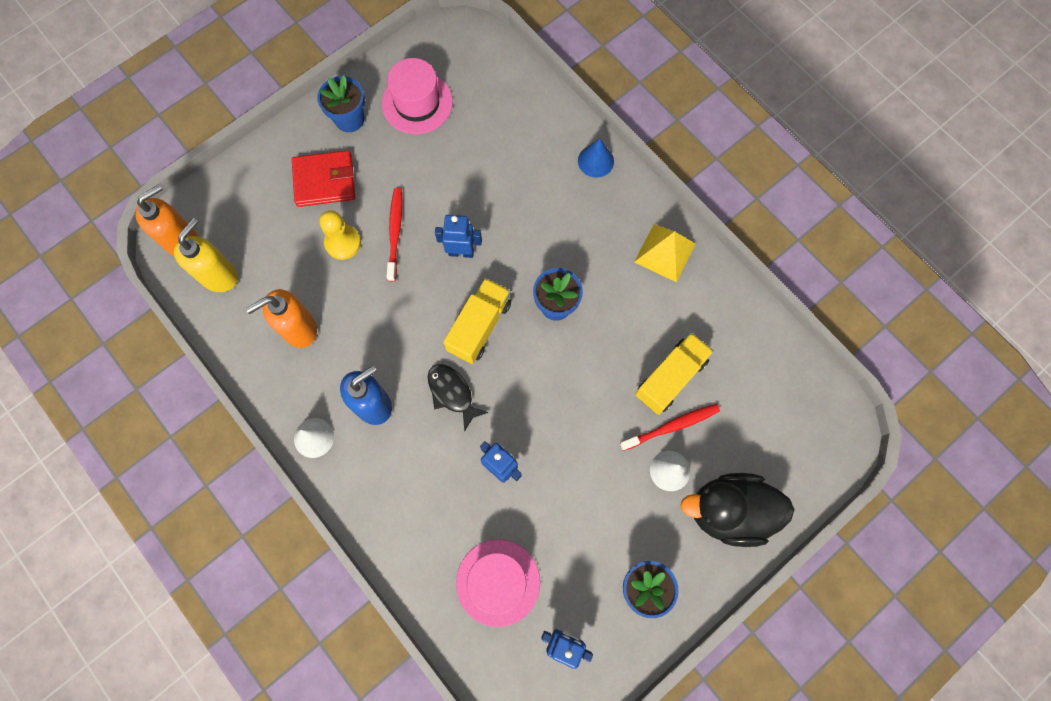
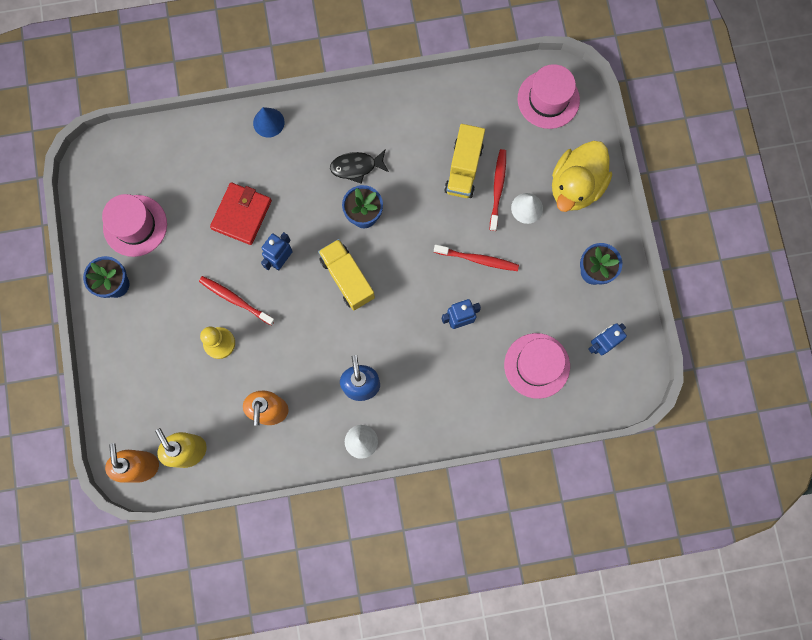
camera: 60 degrees left, 5 degrees up
(324, 181) = (158, 330): red wallet -> red wallet (241, 214)
(452, 393) = (386, 325): black fish -> black fish (356, 167)
(579, 449) = (478, 259): none -> red toothbrush
(665, 252) = (370, 117): yellow pyramid -> none
(670, 378) = (463, 169): yellow truck -> yellow truck turned 150 degrees counterclockwise
(729, 511) = (575, 186): black duck -> yellow duck
(808, 425) = (548, 99): none -> pink hat

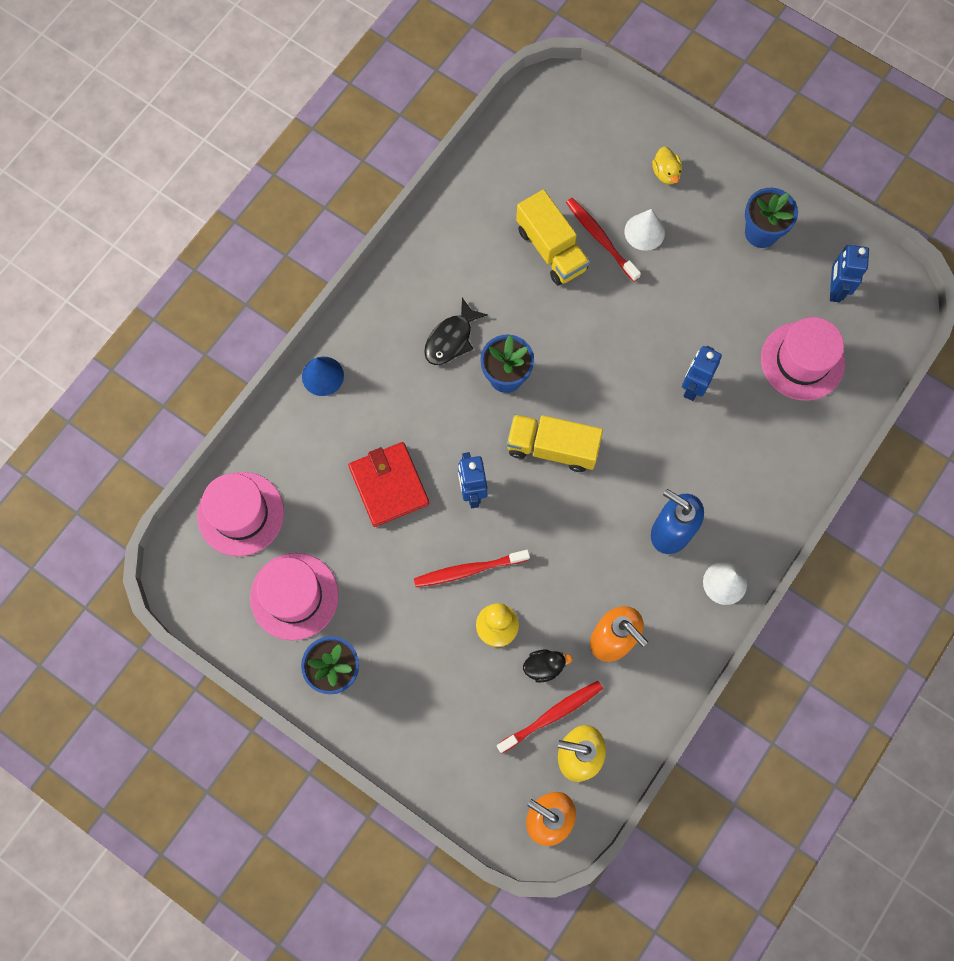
camera: 45 degrees left, 5 degrees down
(220, 388) = (544, 666): none -> black duck
(478, 259) = (651, 317): red toothbrush -> red toothbrush (552, 715)
(548, 99) = (560, 120): pink hat -> pink hat (240, 514)
(575, 186) = (666, 173): yellow duck -> yellow duck, size x0.41

